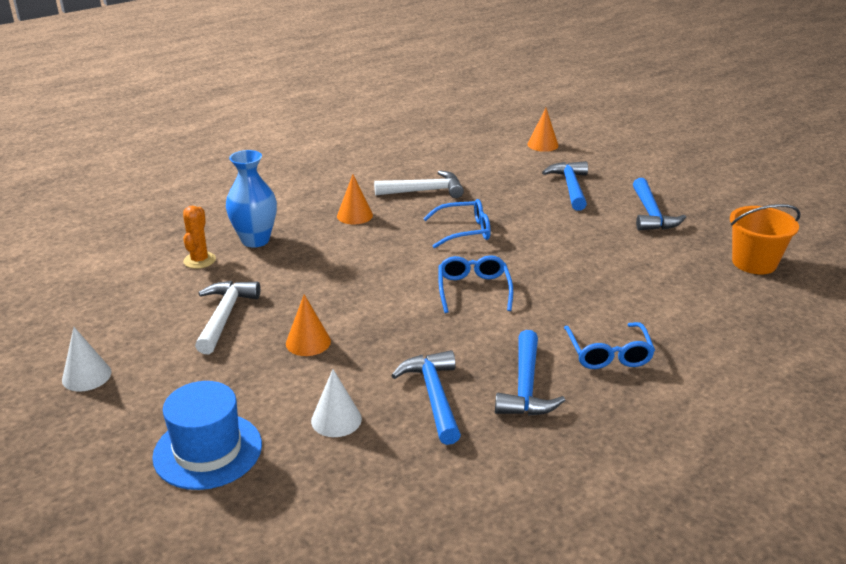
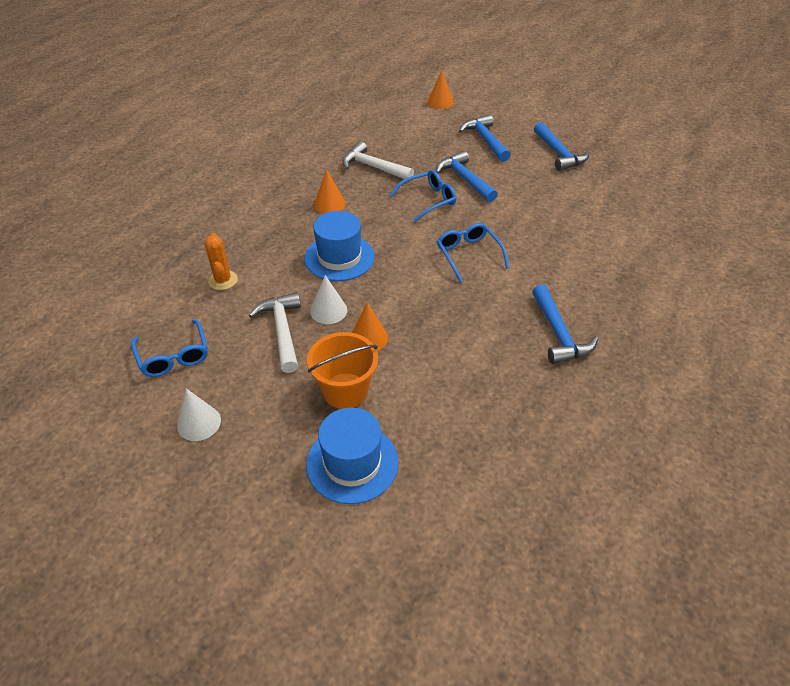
camera: 20 degrees left, 15 degrees up
(255, 240) = (259, 248): blue vase -> none
(330, 264) = (339, 257): none -> blue hat
(336, 419) = (436, 403): white cone -> white cone (328, 310)
(425, 191) = (373, 167): white hammer -> white hammer turned 120 degrees counterclockwise
(433, 395) = (496, 360): blue hammer -> blue hammer (464, 179)
(608, 353) = (599, 288): blue glasses -> blue glasses (173, 356)
(754, 263) = (653, 182): orange bucket -> orange bucket (345, 391)

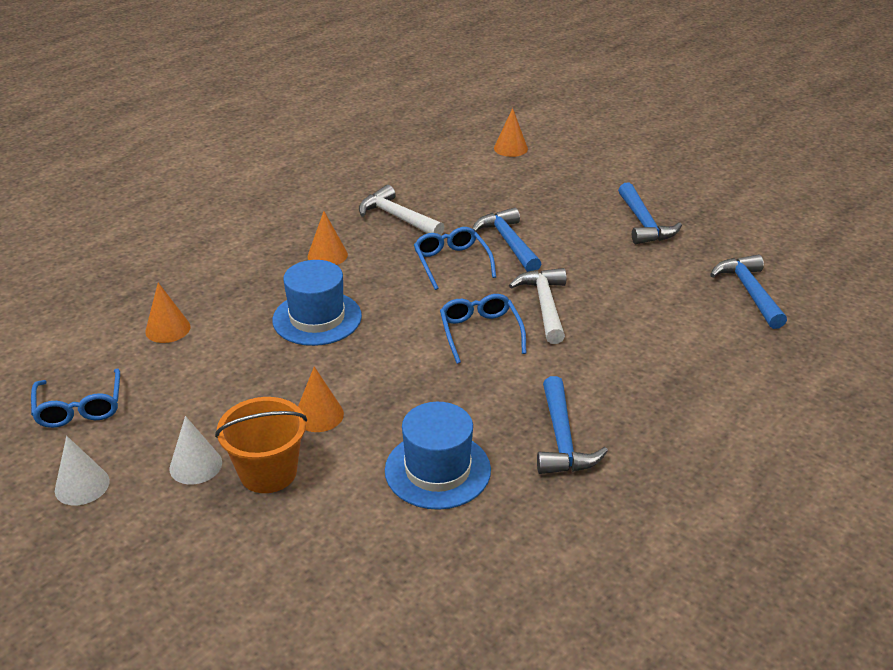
camera: 10 degrees right, 10 degrees down
(223, 280) = (167, 329): orange cactus -> orange cone
(282, 330) = (217, 394): white hammer -> white hammer (544, 305)
(328, 310) = (281, 378): white cone -> white cone (195, 465)
(352, 463) = (246, 556): blue hat -> blue hat (437, 470)
(428, 200) = (452, 263): blue glasses -> blue glasses turned 90 degrees counterclockwise
(485, 140) = (552, 198): blue hammer -> blue hammer (749, 291)

